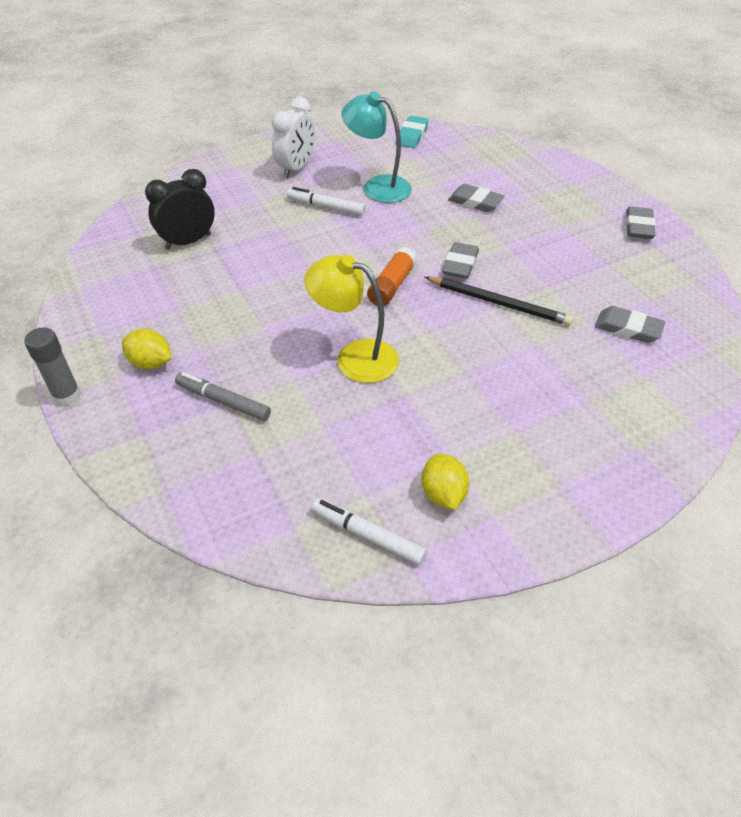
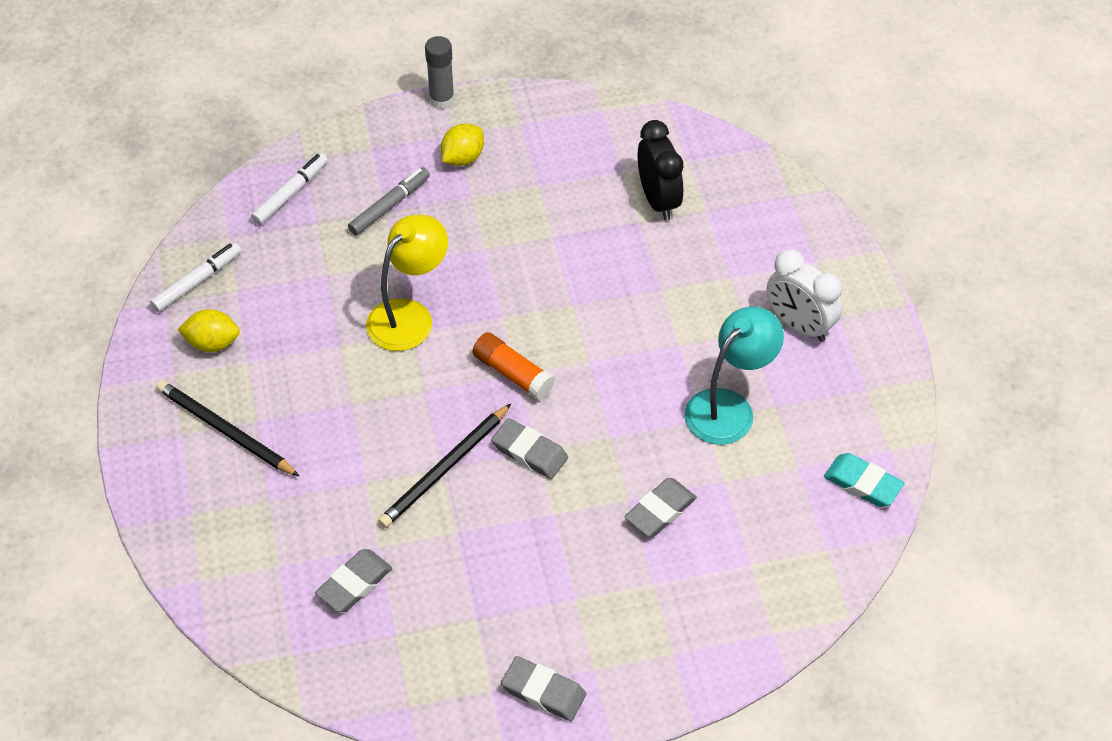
camera: 105 degrees right, 5 degrees up
(326, 207) = (694, 341): white marker -> white marker (291, 193)
(538, 451) = (225, 431): none -> black pencil

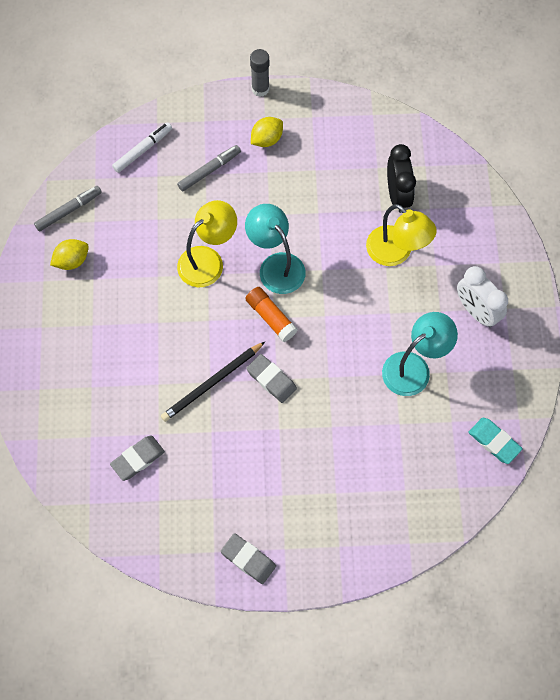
camera: 10 degrees right, 15 degrees up
(197, 282) = (69, 211): white marker -> grey marker
(212, 343) = (72, 261): yellow lemon -> yellow lemon turned 45 degrees counterclockwise
(225, 431) = (70, 329): black pencil -> none
(507, 308) = (276, 265): none -> turquoise lamp
(660, 511) = (351, 439): grey eraser -> none
(672, 270) = (396, 253): none -> yellow lamp

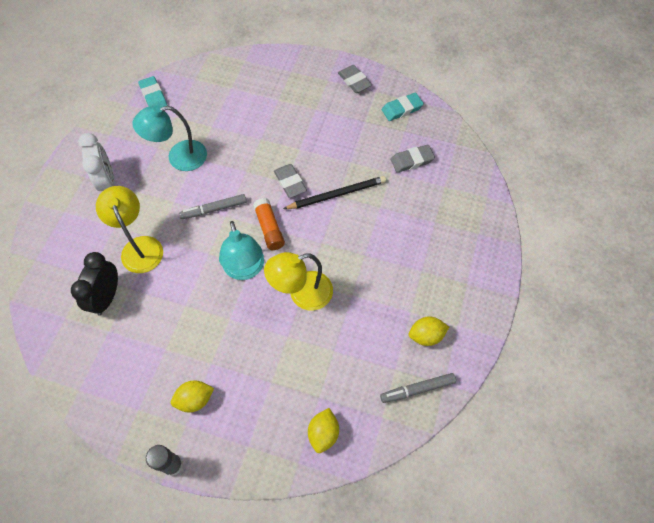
camera: 160 degrees left, 5 degrees down
(143, 150) = (323, 433): white marker -> yellow lemon
(171, 534) = (402, 109): none -> turquoise eraser
(209, 170) = (265, 384): grey marker -> grey marker (214, 209)

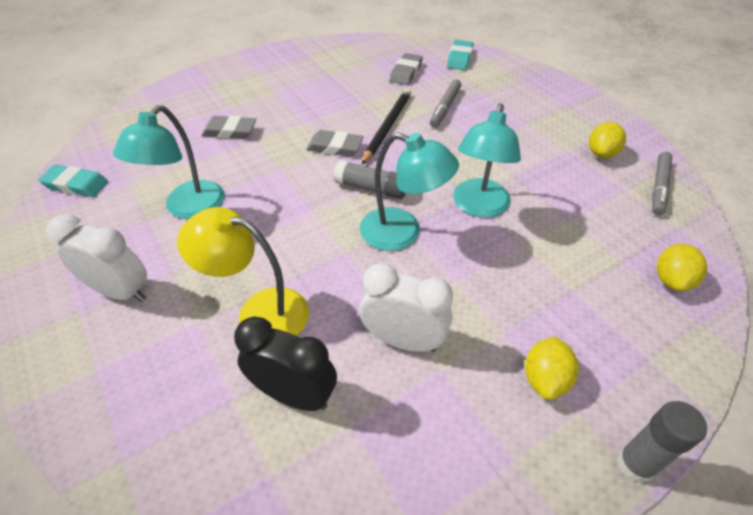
camera: 50 degrees left, 15 degrees down
(107, 297) = (294, 394): black clock -> black clock turned 150 degrees clockwise
(170, 320) = (403, 340): none -> white clock
(214, 209) = (294, 216): grey marker -> grey marker (445, 108)
(269, 228) = (371, 188): orange glue stick -> grey glue stick
(302, 294) = (478, 207): yellow lamp -> turquoise lamp
(323, 433) = (671, 280): yellow lemon -> yellow lemon turned 60 degrees clockwise
(354, 81) = (281, 59): grey eraser -> grey eraser (230, 131)
(402, 109) = (347, 52): turquoise eraser -> turquoise eraser (459, 58)

